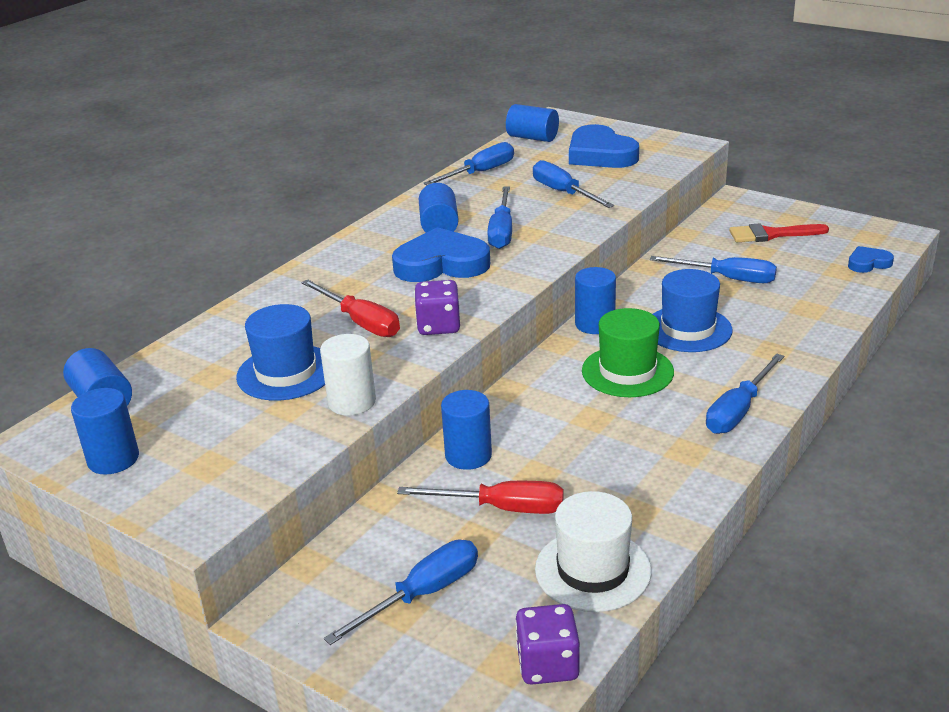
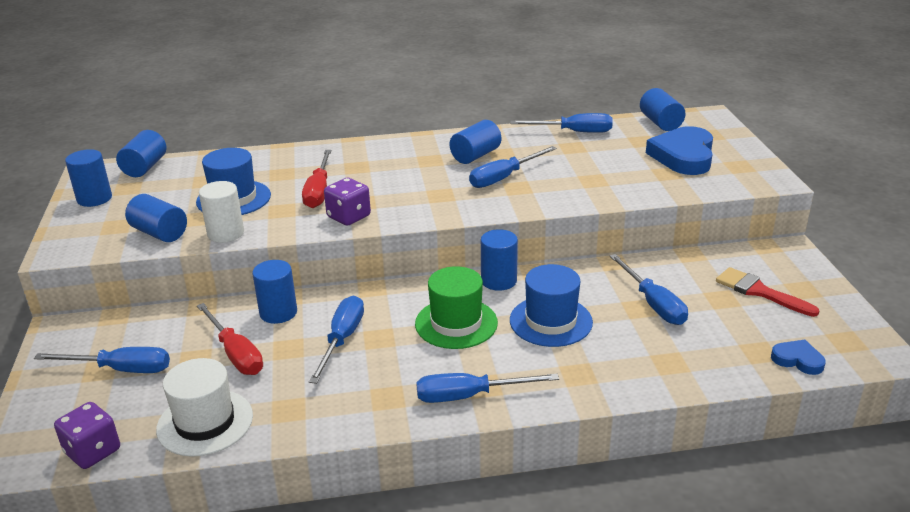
camera: 45 degrees right, 0 degrees up
(278, 441) = (159, 233): none -> blue cylinder
(441, 264) = (427, 180): blue heart -> none
(563, 193) = (598, 171): blue screwdriver -> blue screwdriver (342, 340)

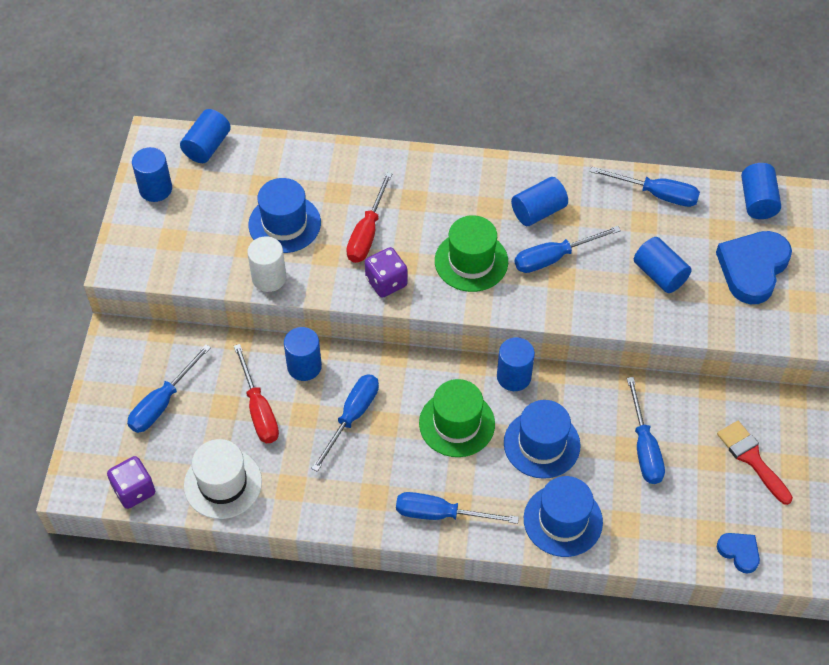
camera: 15 degrees right, 25 degrees up
(121, 369) = (162, 403): blue screwdriver -> blue screwdriver turned 105 degrees clockwise
(159, 233) = (210, 261): blue cylinder -> blue cylinder (659, 274)
(427, 192) = (471, 261): none -> green hat
(604, 373) = (563, 520): none -> blue hat

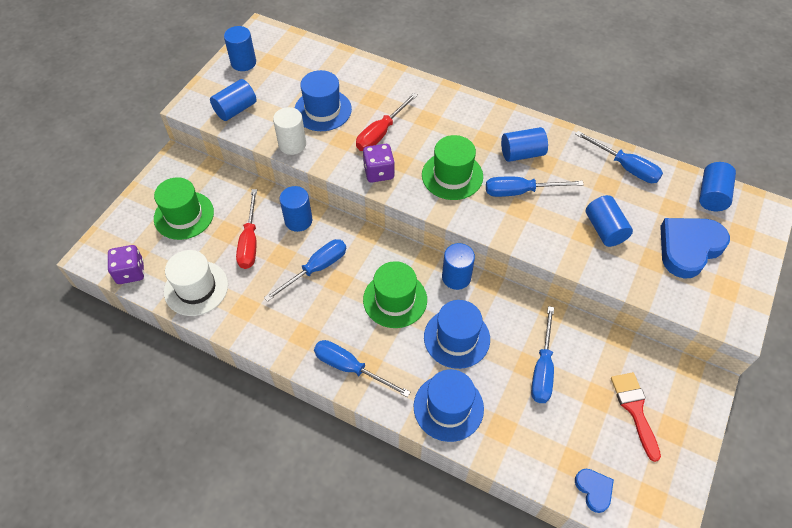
camera: 20 degrees right, 0 degrees up
(162, 403) = (184, 215): blue screwdriver -> green hat
(207, 146) = (294, 44): blue cylinder -> blue cylinder (236, 109)

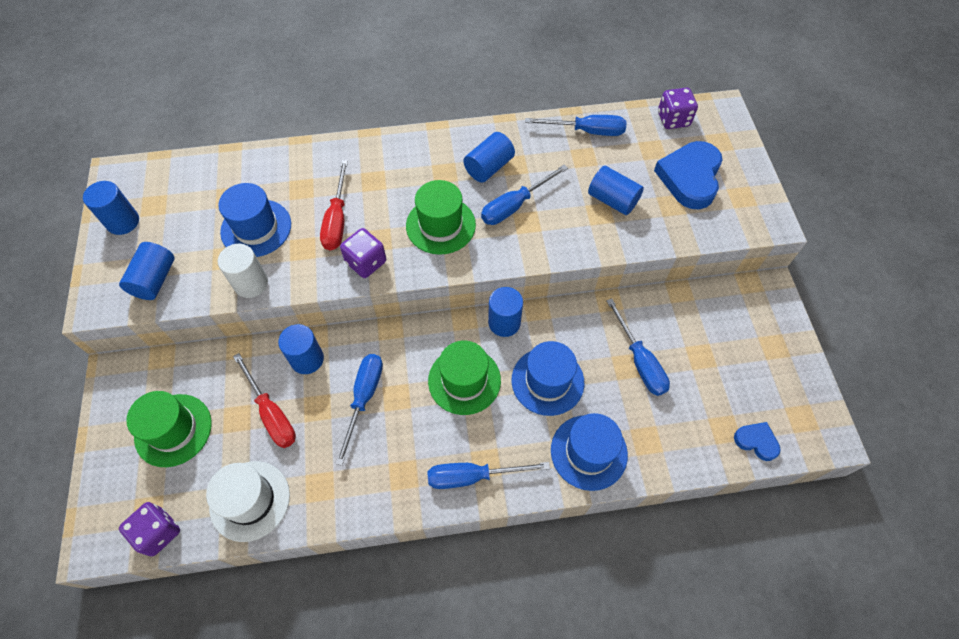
camera: 35 degrees left, 5 degrees up
(634, 409) = (735, 348): red brush -> none
(712, 195) = (673, 119): blue cylinder -> purple dice

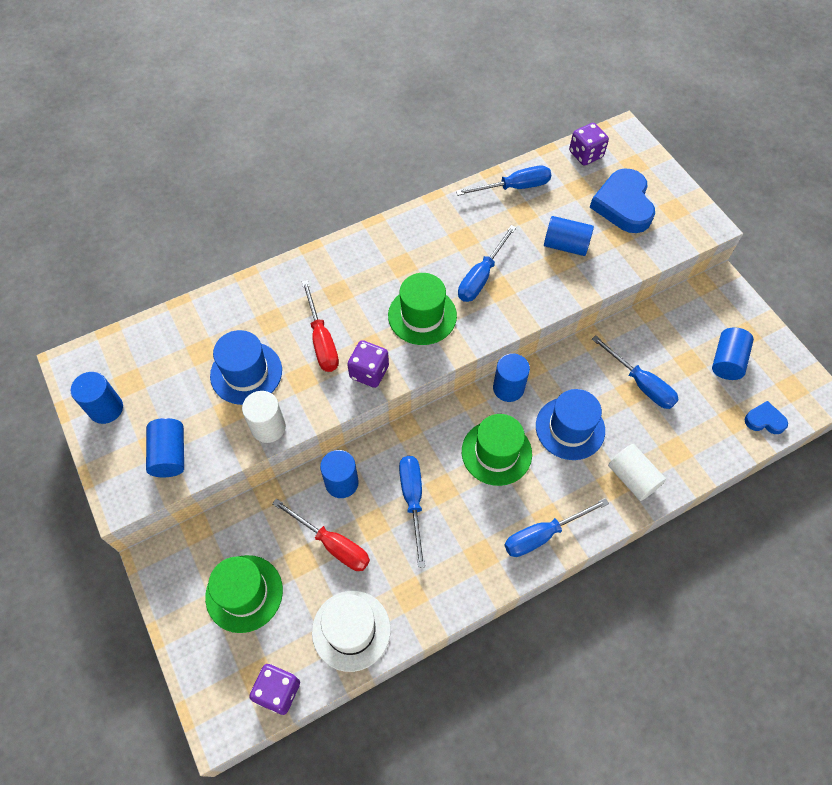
camera: 20 degrees left, 0 degrees up
(489, 167) = (441, 247): blue cylinder -> blue cylinder (727, 361)
(588, 452) = (632, 478): blue hat -> white cylinder

